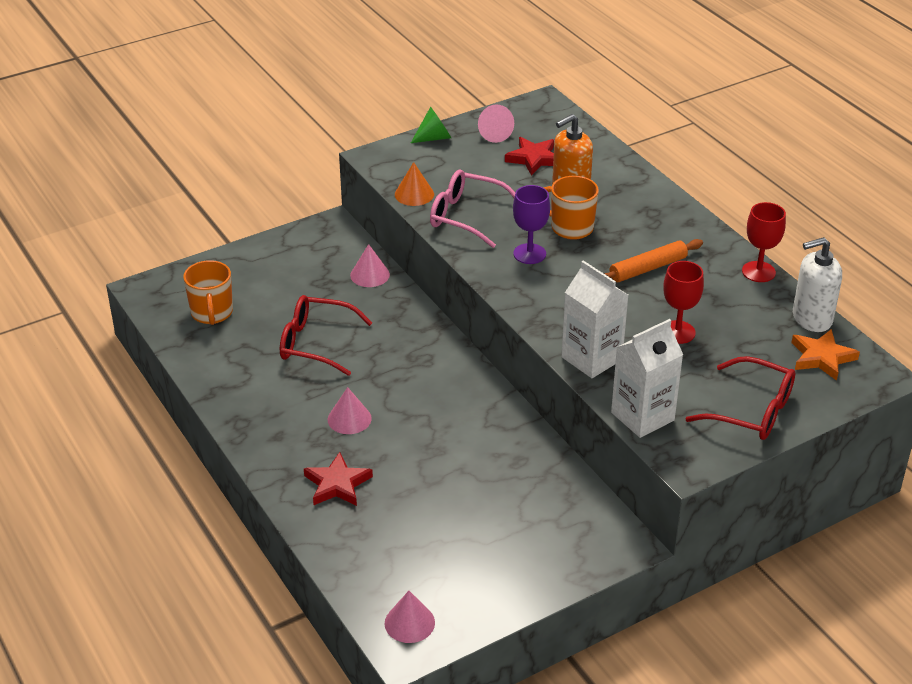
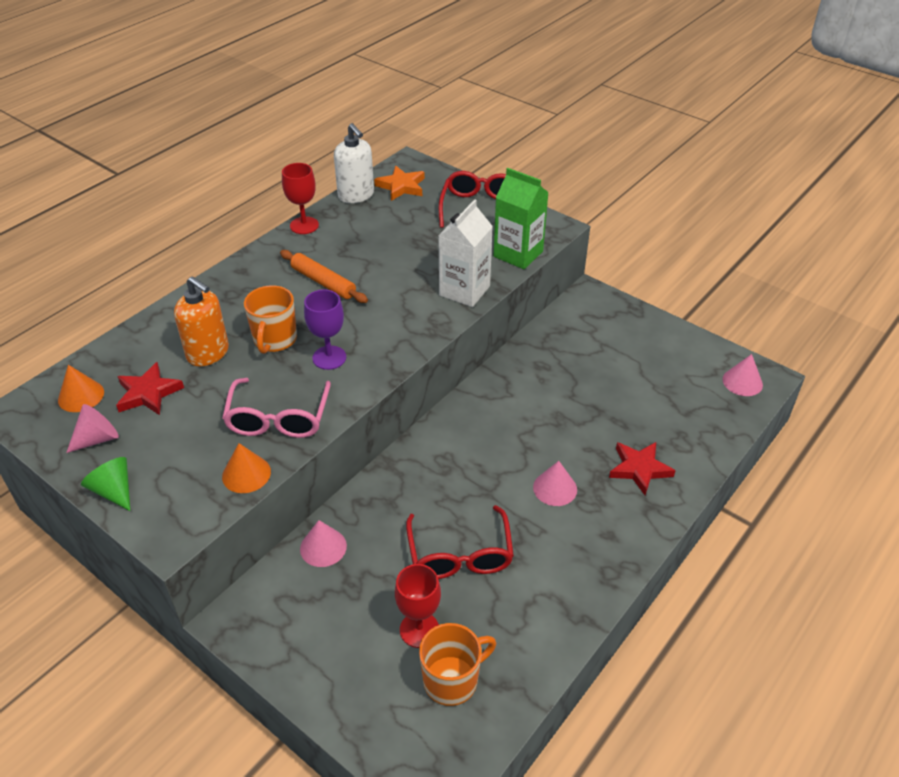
camera: 110 degrees left, 5 degrees up
(548, 129) = (81, 396): none -> orange cone
(642, 416) = (518, 254): white carton -> green carton
(677, 332) = (406, 253): red goblet -> red goblet (419, 629)

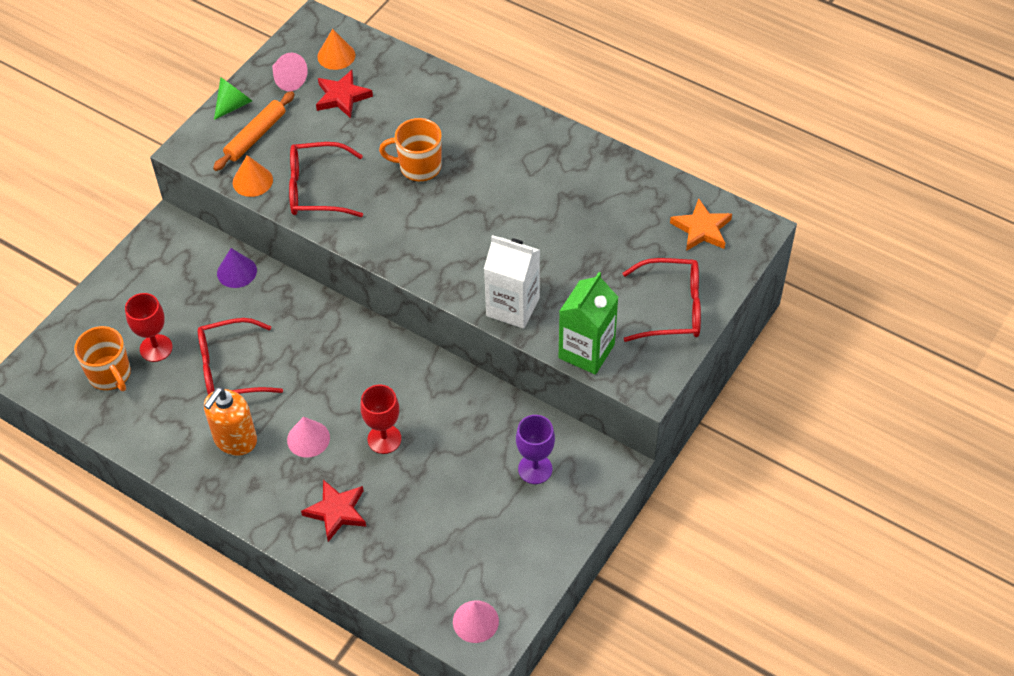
camera: 85 degrees right, 10 degrees up
(208, 353) = (396, 124): orange soap dispenser -> orange soap dispenser (235, 440)
(278, 419) = (316, 189): pink glasses -> red glasses
(304, 225) = (606, 155): red goblet -> red goblet (384, 439)
(323, 282) = (510, 188): orange rolling pin -> orange rolling pin (255, 136)
(323, 547) = (236, 272): pink cone -> purple cone
(329, 358) = (397, 211): purple goblet -> purple goblet (535, 469)
(356, 195) = (674, 190): white soap dispenser -> none

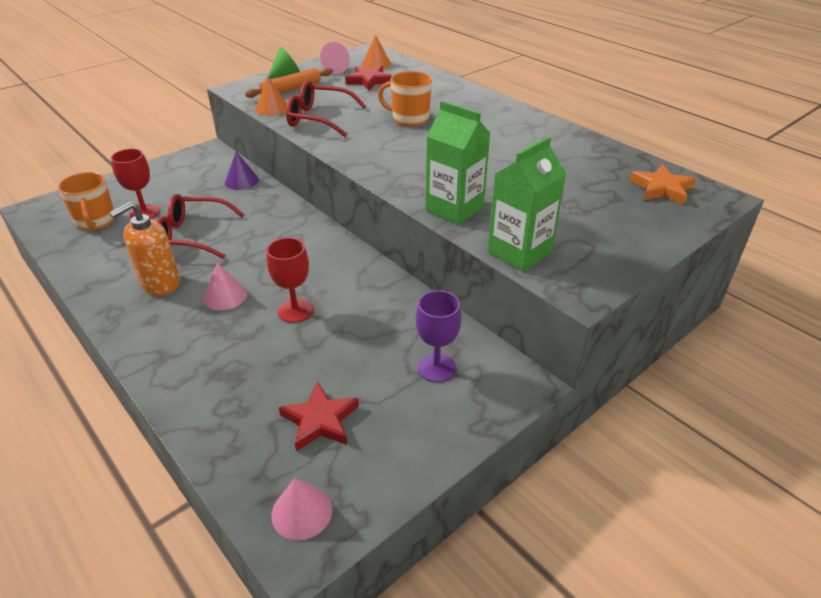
camera: 15 degrees right, 15 degrees down
(336, 511) = (213, 360): red star -> red star (320, 420)
(513, 307) = (454, 209): white carton -> green carton
(672, 308) = (622, 237): red glasses -> none

